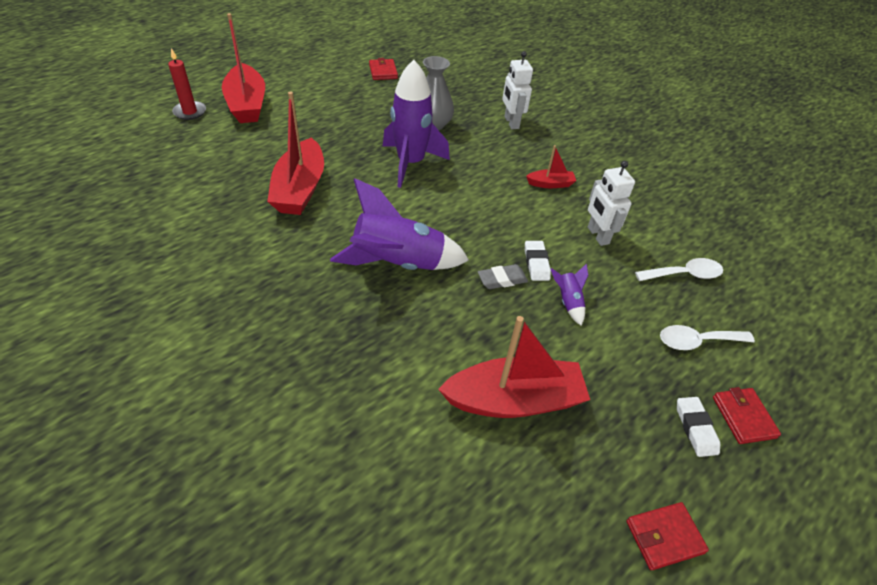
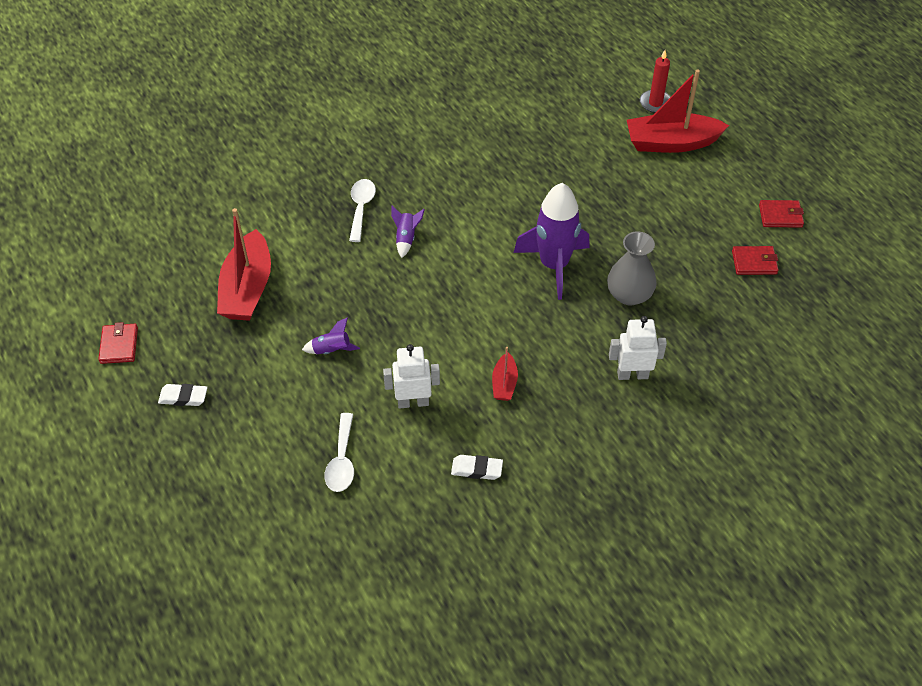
camera: 105 degrees right, 5 degrees up
(300, 189) = (520, 179): red boat -> none
(398, 263) = (406, 238): purple rocket -> purple rocket, size x0.44
(502, 279) = (370, 308): grey eraser -> none
(536, 263) = (385, 339): white eraser -> white eraser (476, 469)
(696, 341) = (260, 435): white spoon -> white spoon (361, 208)
(743, 417) = (180, 436): red wallet -> red wallet (780, 216)

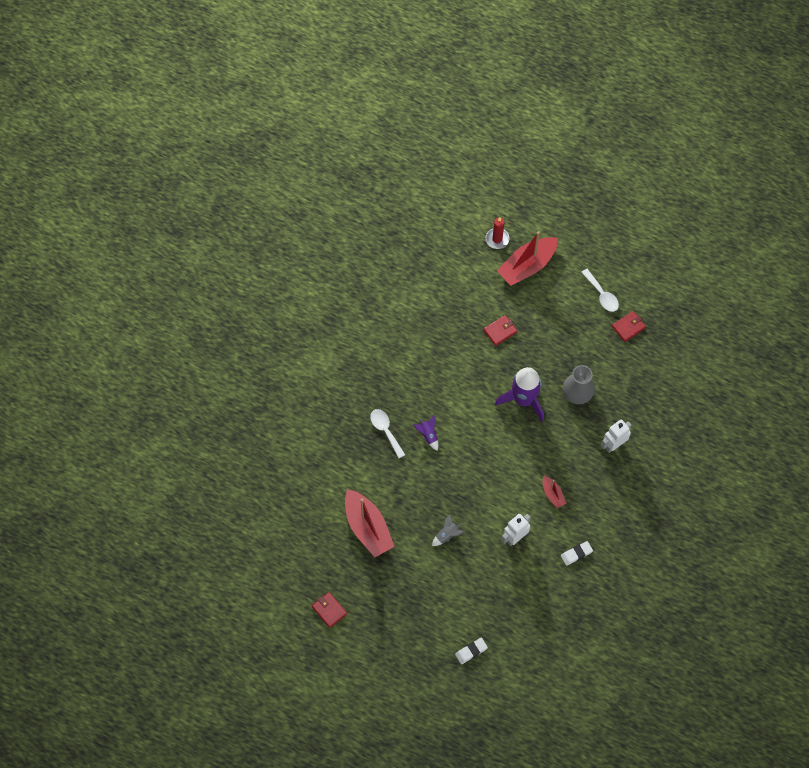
camera: 35 degrees left, 15 degrees up
(183, 397) = (393, 616): white eraser -> white eraser (471, 651)
(331, 350) = (447, 535): purple rocket -> grey rocket
(342, 461) = (506, 595): white spoon -> white spoon (602, 295)
(780, 216) = (622, 283): red wallet -> red wallet (500, 331)

